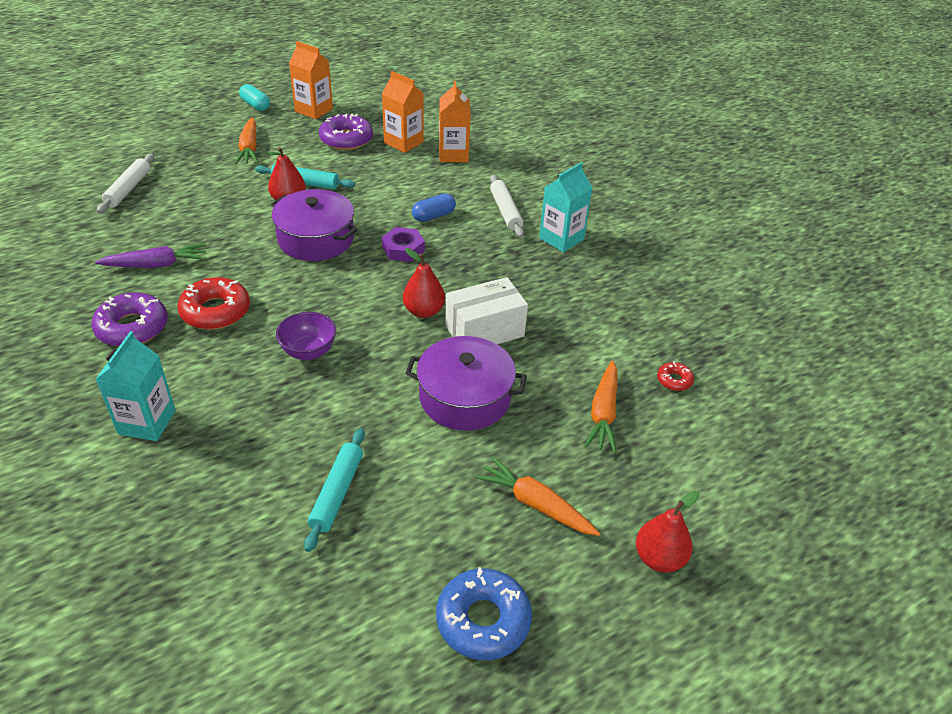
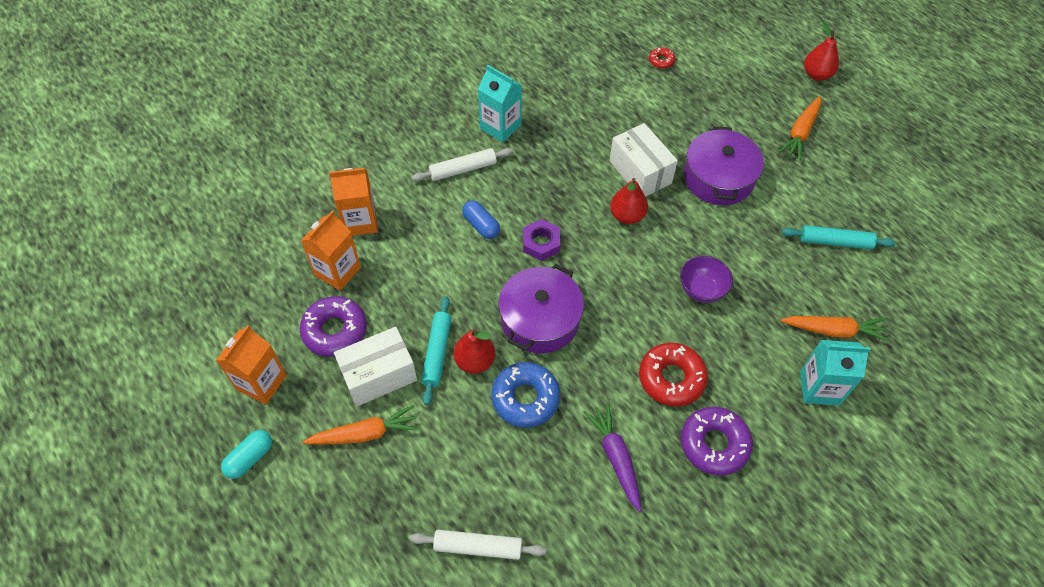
camera: 95 degrees left, 15 degrees up
(297, 156) = (379, 375): none -> white box
(483, 620) = (894, 153): blue donut -> blue donut (525, 398)
(603, 413) = (707, 99): orange carrot -> orange carrot (833, 330)

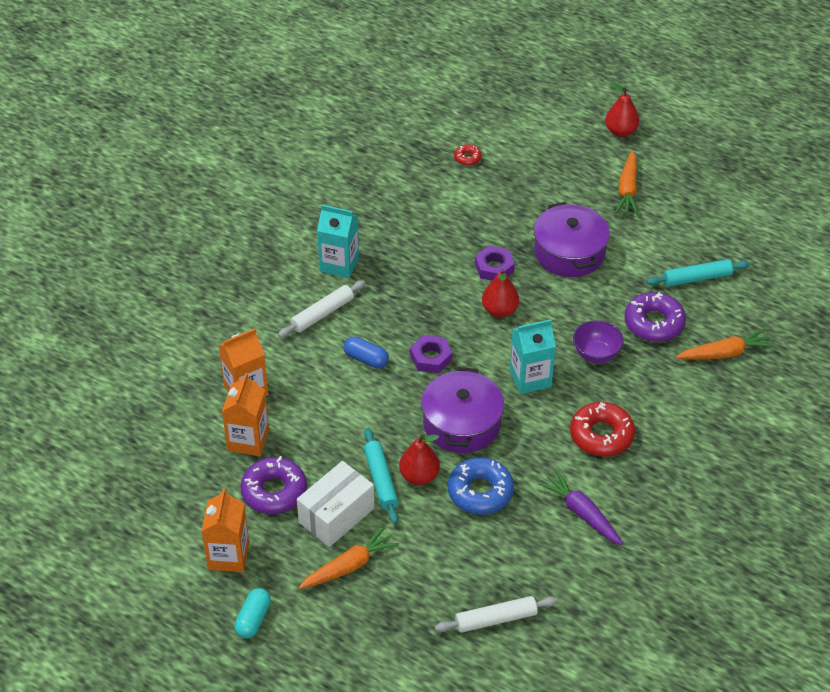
camera: 20 degrees left, 10 degrees down
(640, 172) = (494, 268): white box -> purple nut
(714, 444) = (660, 475): purple donut -> purple donut (654, 323)
(819, 388) = (731, 403): turquoise carton -> turquoise carton (530, 378)

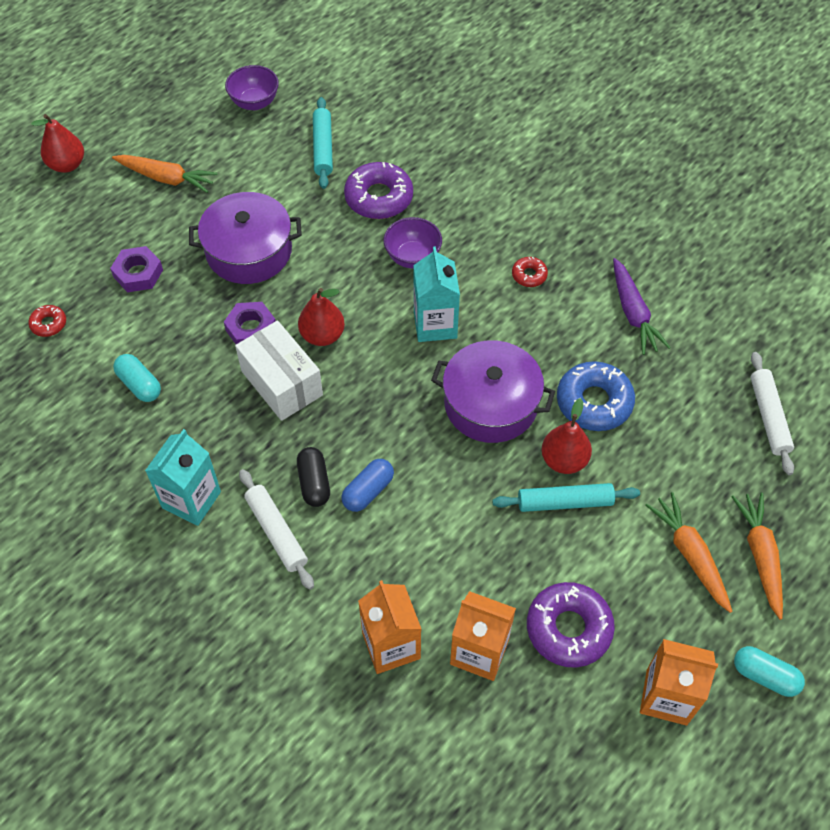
camera: 80 degrees left, 10 degrees up
(336, 515) = (613, 559): white box -> white box (282, 383)
(366, 327) = (314, 483): none -> black capsule
(427, 217) = (139, 384): none -> turquoise capsule
(431, 358) = (382, 419): purple nut -> purple nut (138, 273)
(582, 513) = (633, 313): purple carrot -> purple carrot turned 75 degrees counterclockwise
(601, 435) = (529, 275): red donut -> red donut, size x0.50
(724, 353) = (435, 149): orange carrot -> orange carrot (760, 556)
(732, 226) = (254, 102): none -> purple bowl

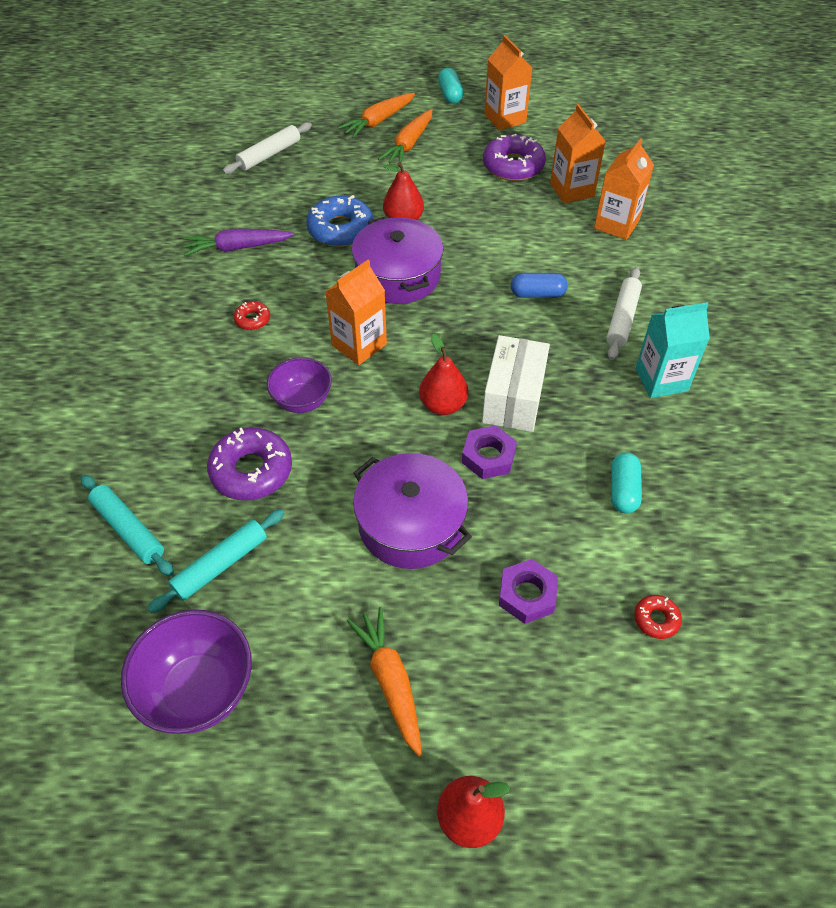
camera: 130 degrees left, 5 degrees down
(254, 102) = (199, 691): purple bowl -> purple bowl, size x1.55
(314, 483) = (566, 324): black capsule -> none
(435, 324) = (359, 345): turquoise carton -> orange carton
(565, 502) = (434, 205): turquoise rolling pin -> turquoise rolling pin (128, 529)
(633, 313) = (237, 248): purple carrot -> purple carrot turned 135 degrees counterclockwise

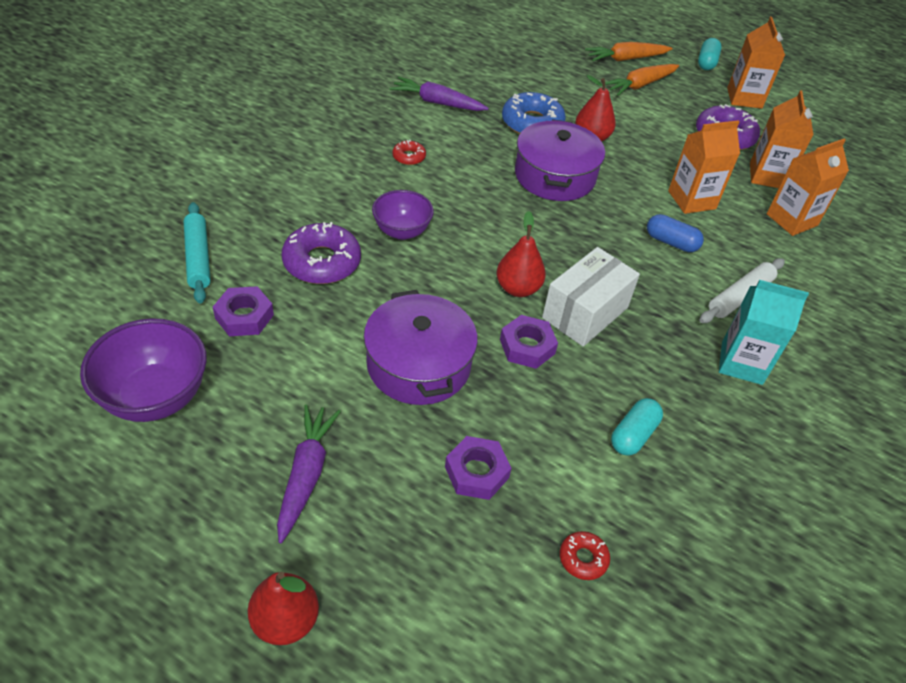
camera: 25 degrees right, 5 degrees down
(220, 565) = (244, 316): turquoise rolling pin -> purple nut
(269, 155) = (515, 49): white rolling pin -> none
(359, 345) = (481, 212): orange carton -> orange carton (691, 200)
(390, 682) = (306, 475): orange carrot -> purple carrot

